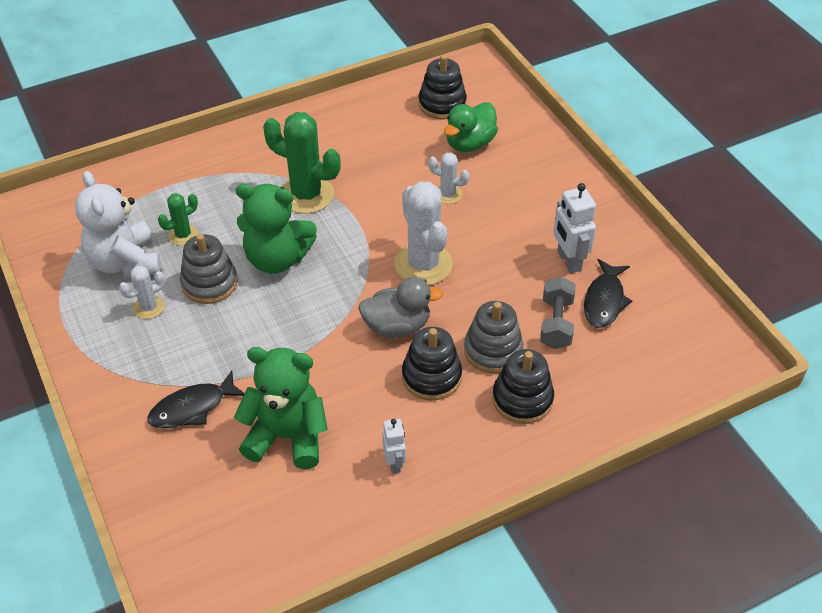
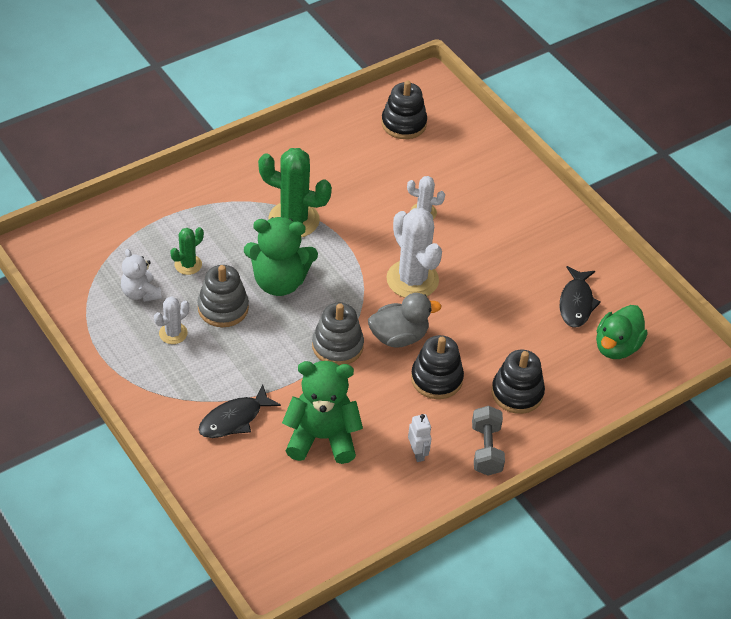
camera: 10 degrees left, 0 degrees up
(125, 262) = (140, 293): white teddy bear -> white teddy bear, size x0.58
(469, 143) = (435, 162): green duck -> green duck (616, 347)
(493, 350) = (486, 353): grey stacking toy -> grey stacking toy (337, 346)
(556, 323) = (537, 326): grey dumbbell -> grey dumbbell (486, 450)
(568, 261) = (540, 269): white robot -> none

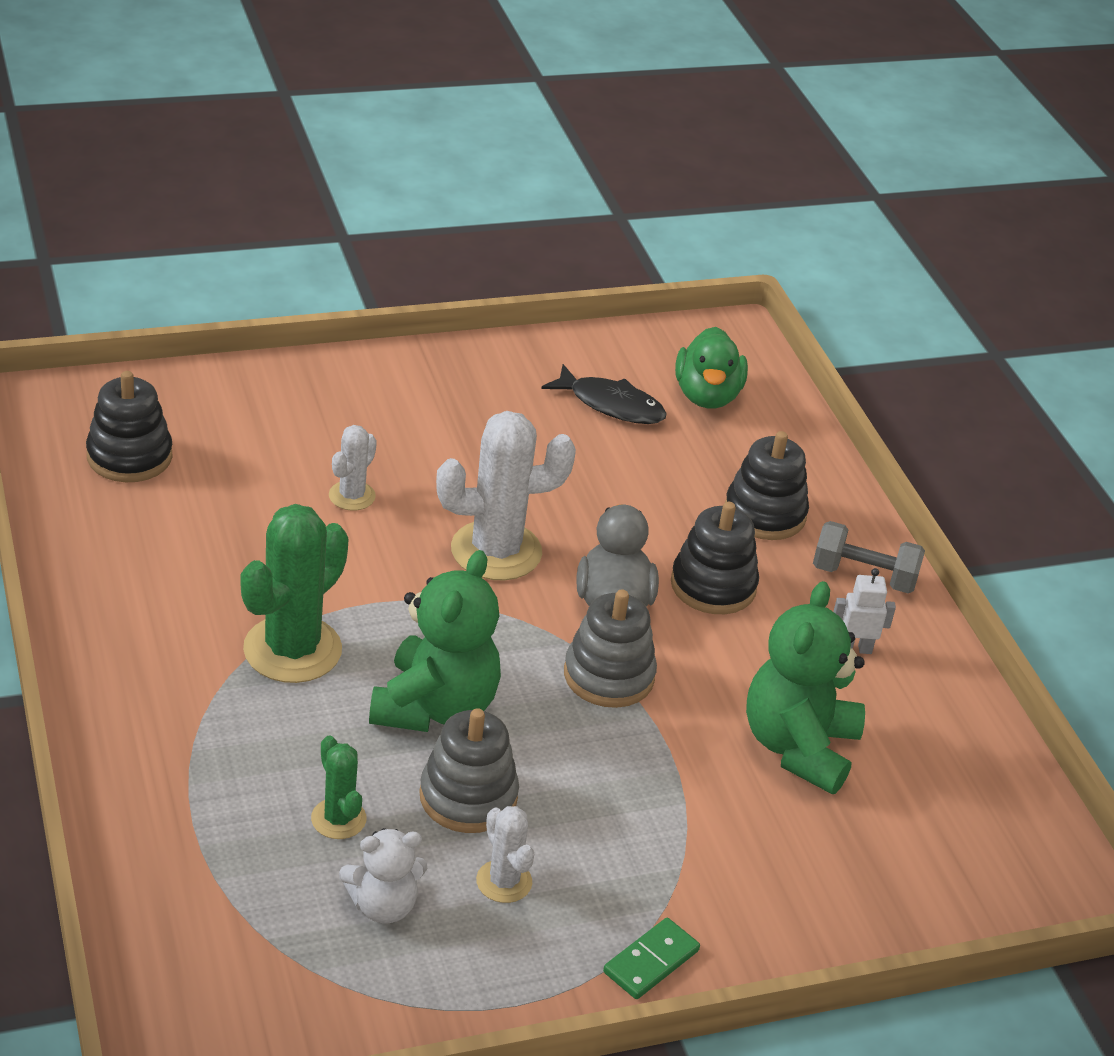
camera: 75 degrees left, 10 degrees down
(144, 399) = (651, 961): none -> green domino
(234, 419) = (731, 846): black fish -> none
(616, 347) = (707, 396): green duck -> green duck turned 45 degrees clockwise

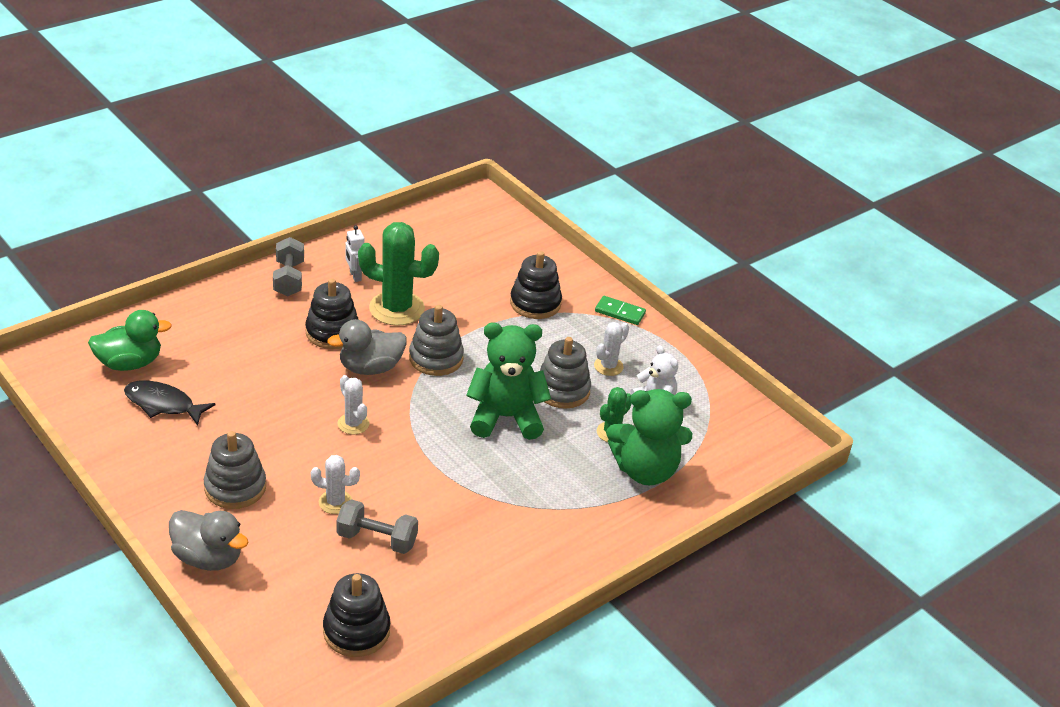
camera: 110 degrees left, 0 degrees up
(264, 512) = (377, 539): none -> grey dumbbell
(292, 650) = (498, 487): green cactus -> green cactus (397, 308)
(317, 382) = (208, 558): none -> grey duck
(425, 426) = (235, 487): none -> grey stacking toy
(496, 551) = (353, 424): white cactus -> white cactus, size x0.52
(611, 405) = (163, 404): black fish -> black fish turned 75 degrees counterclockwise
(764, 514) = (250, 322): black stacking toy -> black stacking toy (535, 303)
(798, 747) = (446, 286): green teddy bear -> green teddy bear (645, 470)

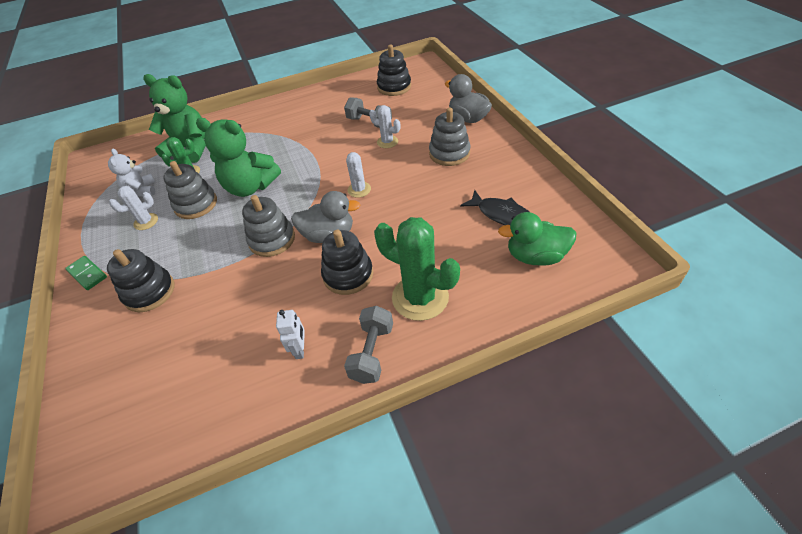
camera: 155 degrees left, 10 degrees up
(397, 308) = (278, 298): green cactus -> green cactus (420, 297)

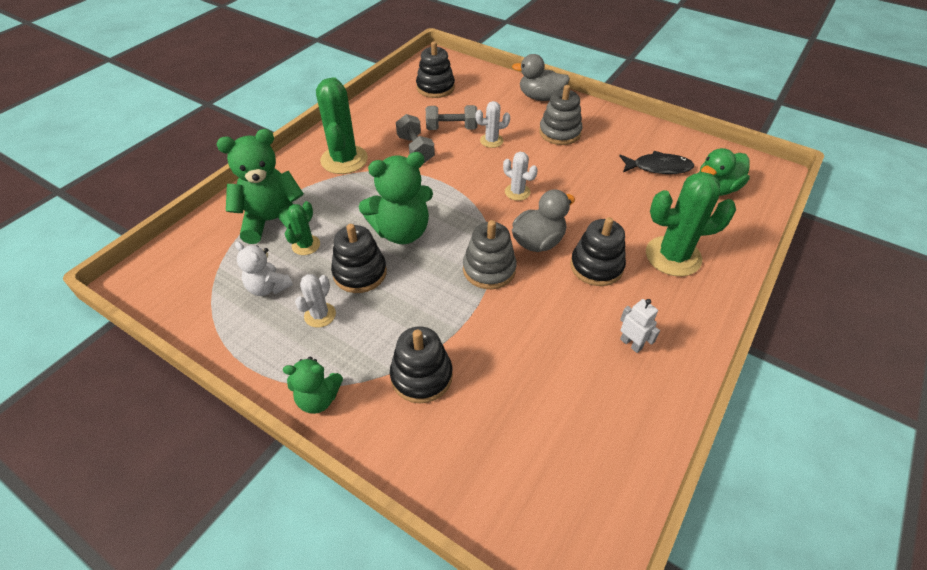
camera: 40 degrees left, 0 degrees up
(87, 274) = (318, 398): green domino -> green teddy bear
(196, 204) = (360, 273): grey stacking toy -> black stacking toy
(274, 122) = (344, 160): none -> green cactus
(372, 353) = (688, 315): grey dumbbell -> grey dumbbell (415, 149)

